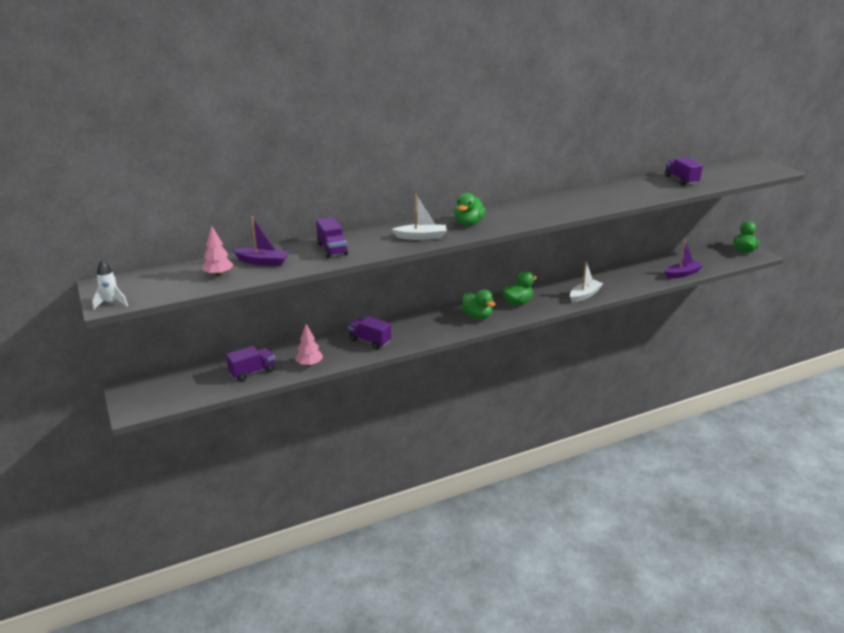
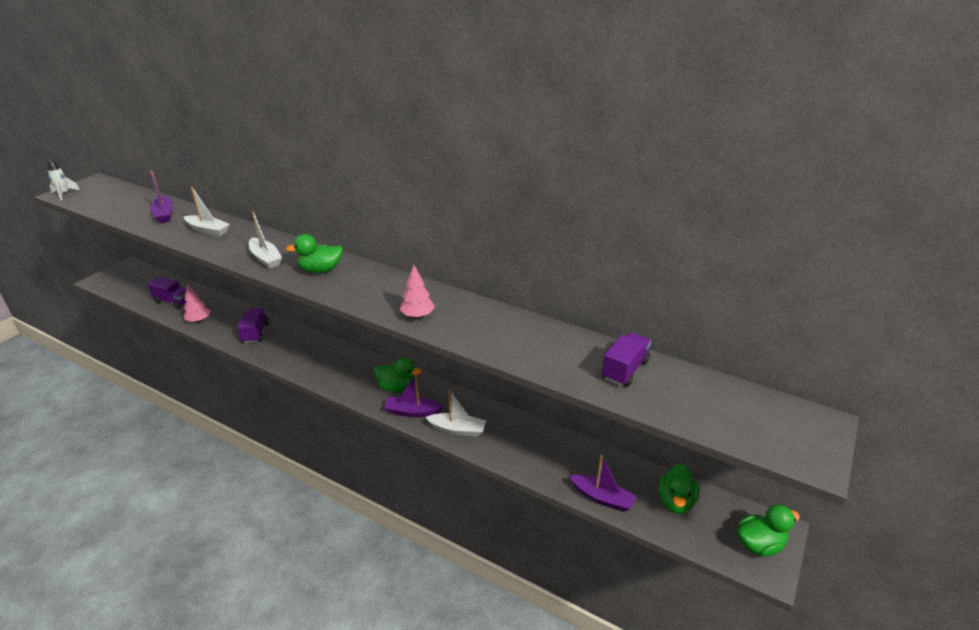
camera: 55 degrees right, 5 degrees up
(218, 274) = (130, 208): pink tree -> pink tree (417, 315)
(332, 249) = (208, 230): purple truck -> white boat
(477, 316) = (347, 373): green duck -> green duck (675, 501)
(551, 304) = (412, 412): none -> purple boat

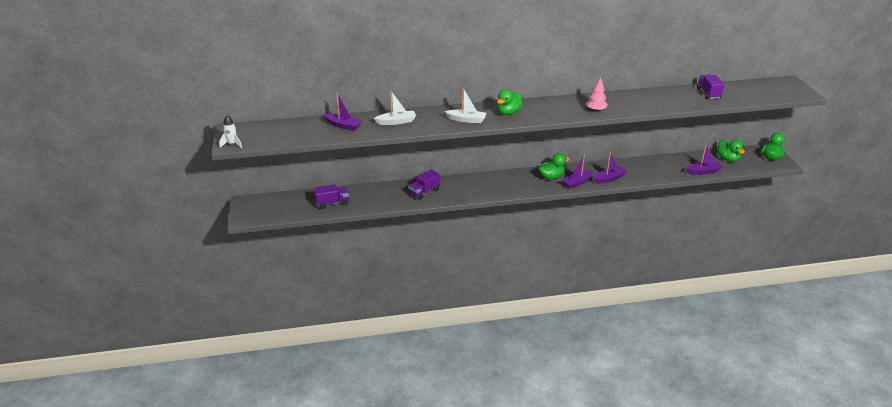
camera: 40 degrees left, 0 degrees up
(199, 320) = (374, 203): pink tree -> none
(255, 333) = (424, 192): purple truck -> purple truck turned 90 degrees counterclockwise
(457, 429) = (609, 179): white boat -> purple boat

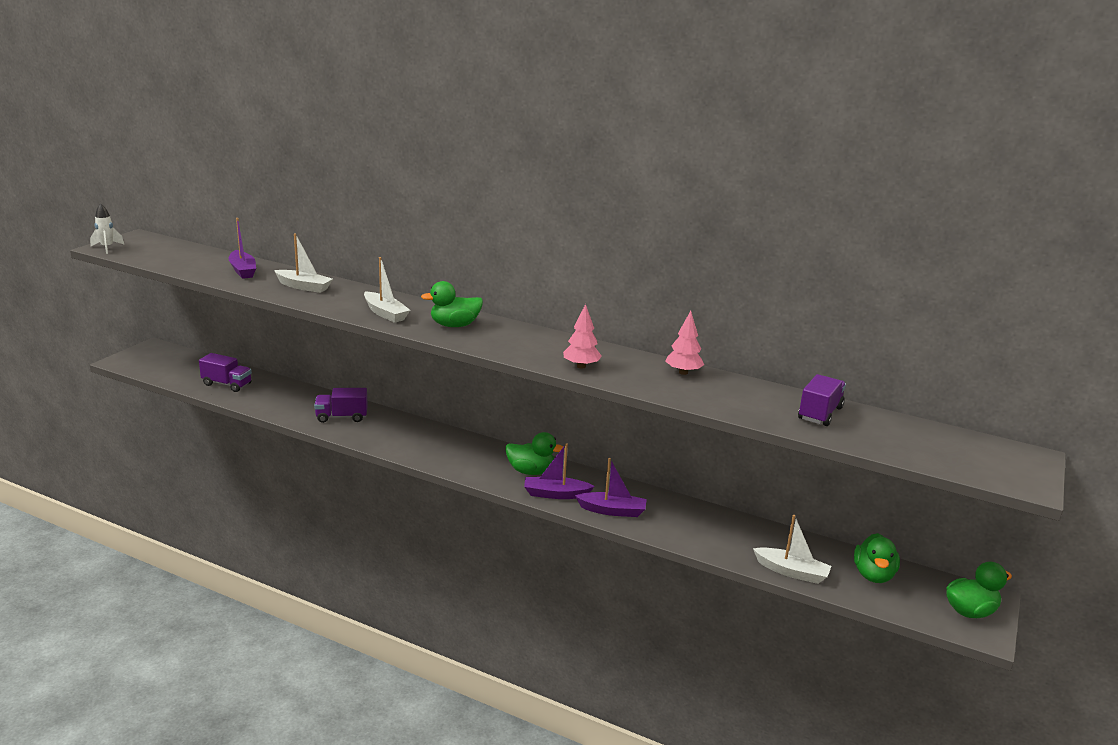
camera: 35 degrees right, 10 degrees down
(635, 96) = (683, 372): none -> pink tree
(703, 171) = (792, 572): purple boat -> white boat

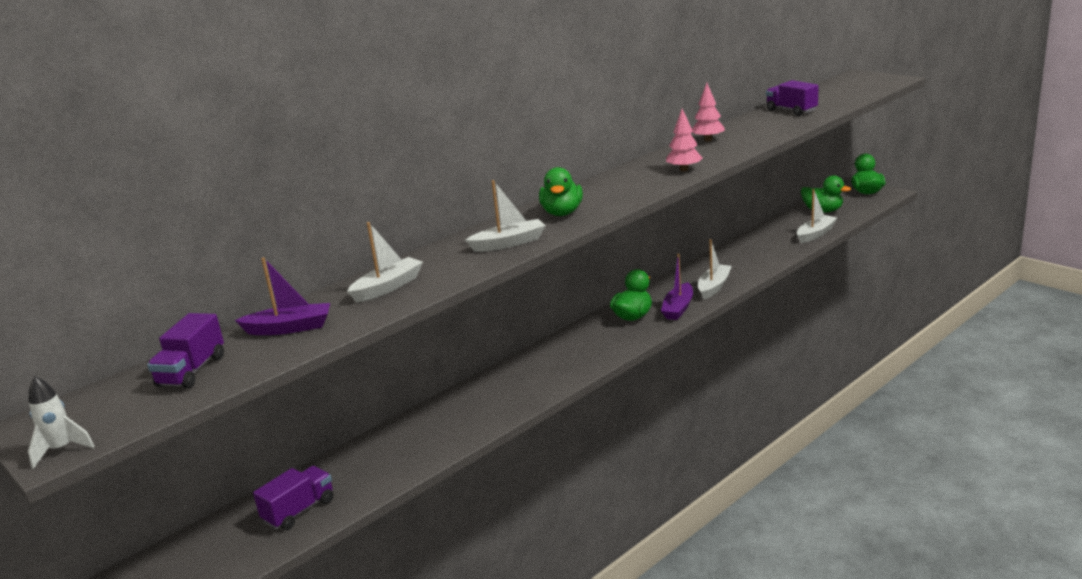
camera: 65 degrees left, 0 degrees up
(342, 417) = (457, 418): purple truck -> purple truck (192, 371)
(612, 511) = (714, 287): purple boat -> white boat

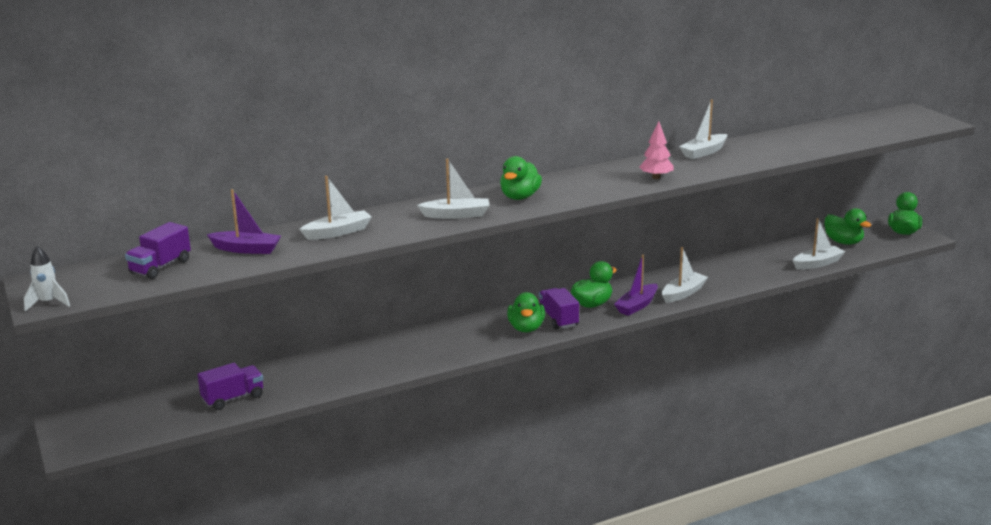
camera: 15 degrees right, 0 degrees up
(583, 355) = (526, 328): none -> green duck
(708, 140) = (704, 152): pink tree -> white boat
(791, 111) = (808, 137): purple truck -> purple truck (558, 319)

